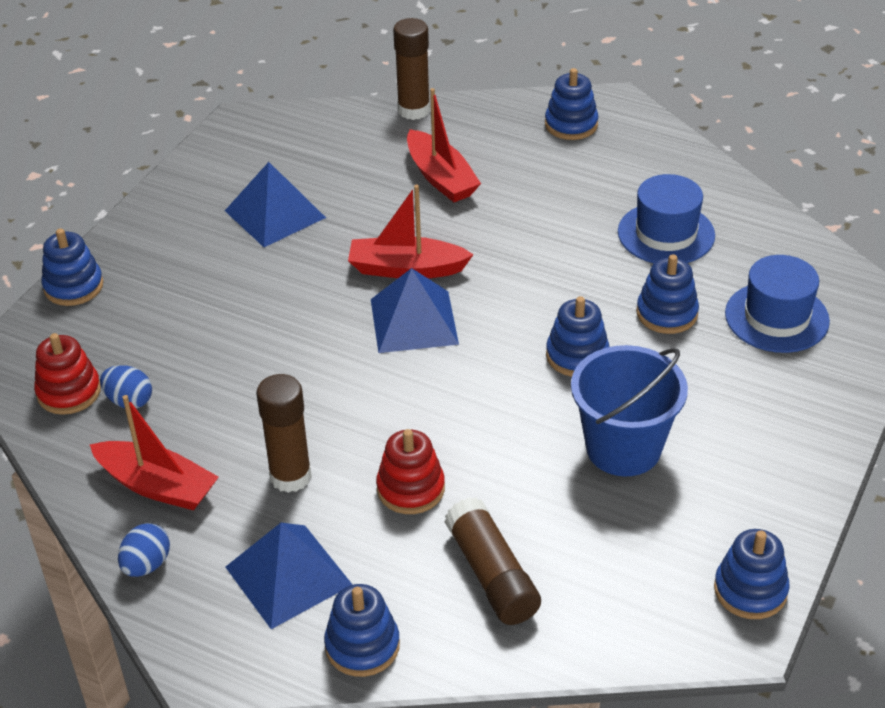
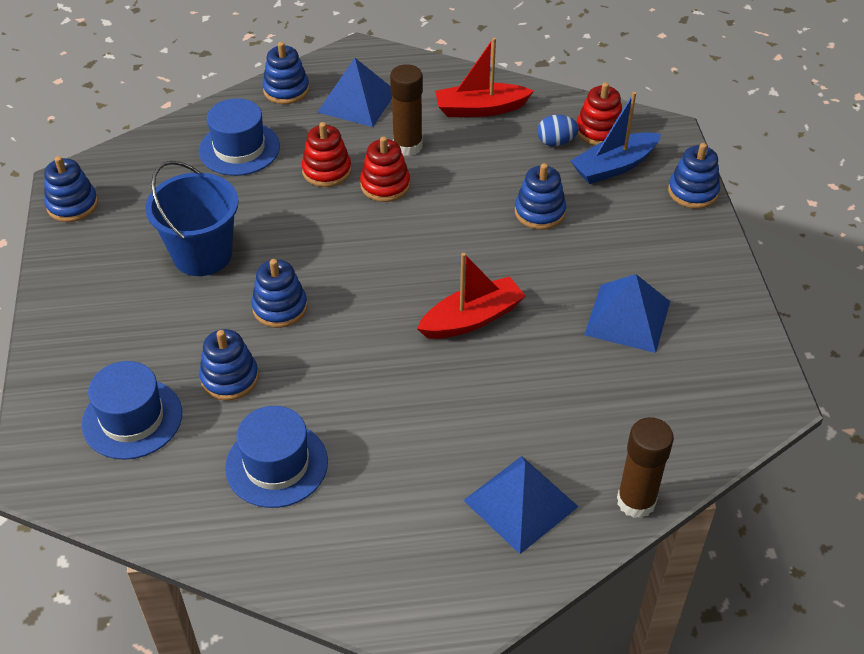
camera: 145 degrees right, 5 degrees up
(109, 345) = (614, 166): none -> blue boat
(146, 565) = (440, 75): blue egg -> none
(362, 438) = (385, 185): none -> red stacking toy
(414, 321) = (425, 278): blue pyramid -> blue pyramid (520, 503)
(441, 178) = (529, 426): red boat -> none
(492, 575) = (239, 149): brown glue stick -> blue hat
(571, 124) = (463, 568): blue stacking toy -> blue stacking toy (539, 212)

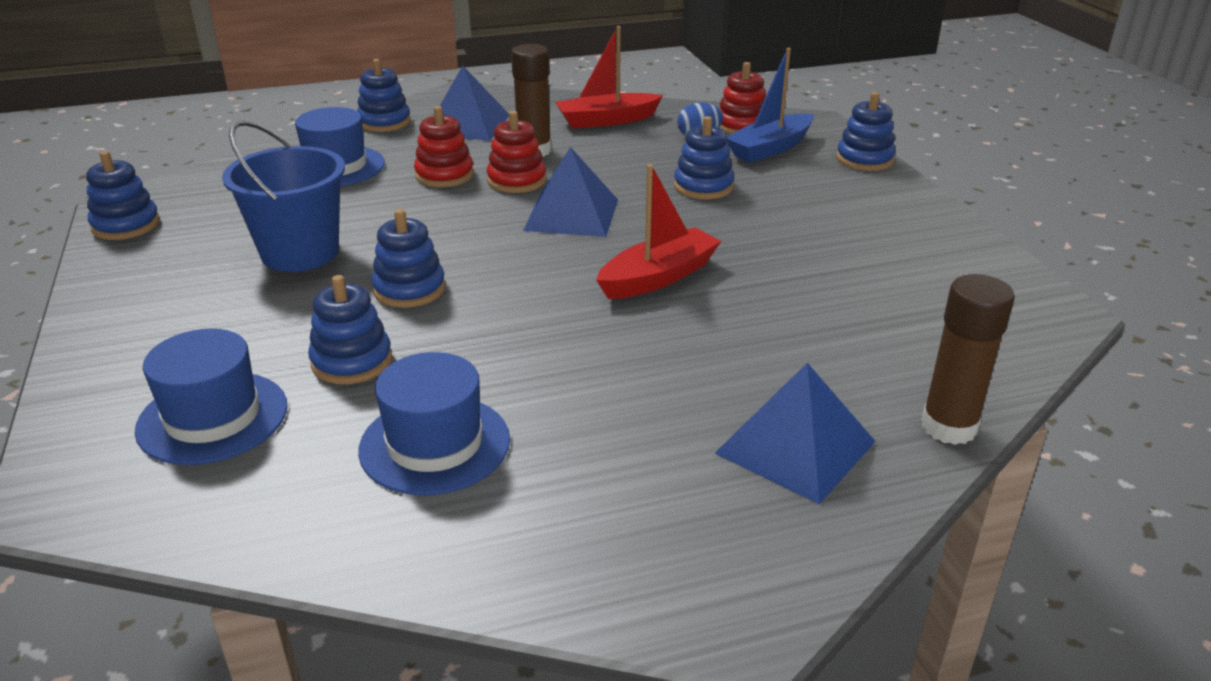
camera: 10 degrees left, 15 degrees down
(627, 318) = (845, 259): blue pyramid -> blue pyramid (571, 215)

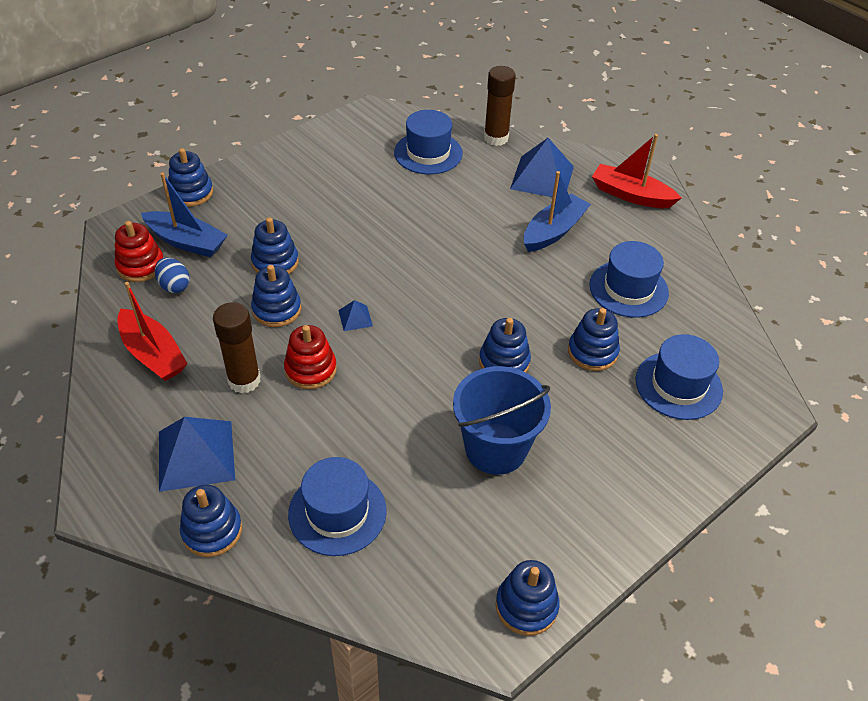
camera: 115 degrees left, 15 degrees up
(444, 175) = (321, 421): red stacking toy -> none
(571, 215) = (355, 318): blue pyramid -> blue pyramid, size x0.46
(622, 177) = (277, 309): none -> blue stacking toy
(631, 411) = (554, 231): none -> blue boat
(658, 277) = (419, 253): red boat -> red boat (631, 195)
(913, 339) = (428, 153): none -> blue hat

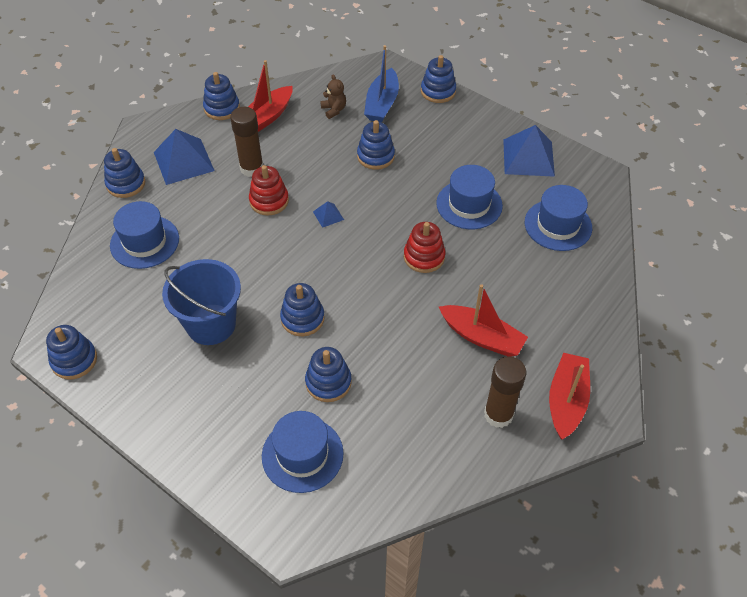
camera: 80 degrees right, 5 degrees up
(141, 266) = (349, 88): red stacking toy -> red stacking toy (424, 257)
(174, 286) = (334, 110): blue egg -> brown teddy bear
(277, 309) = (325, 169): blue stacking toy -> blue stacking toy (222, 108)
(496, 138) = (608, 273): brown glue stick -> brown glue stick (498, 414)
(542, 177) = (561, 319): blue pyramid -> blue pyramid (528, 157)
(554, 231) = (482, 337): blue boat -> red boat
(628, 289) = (419, 406): blue hat -> blue hat (469, 204)

